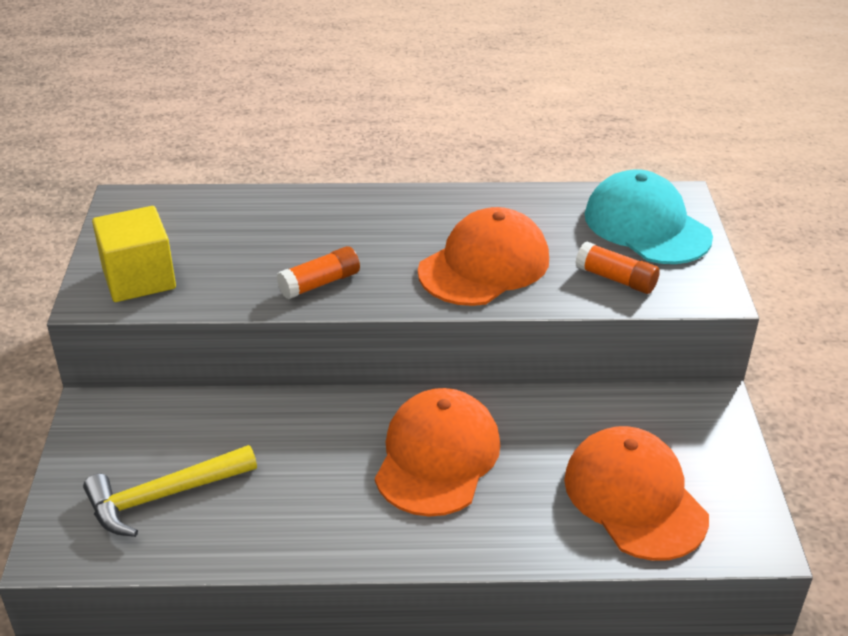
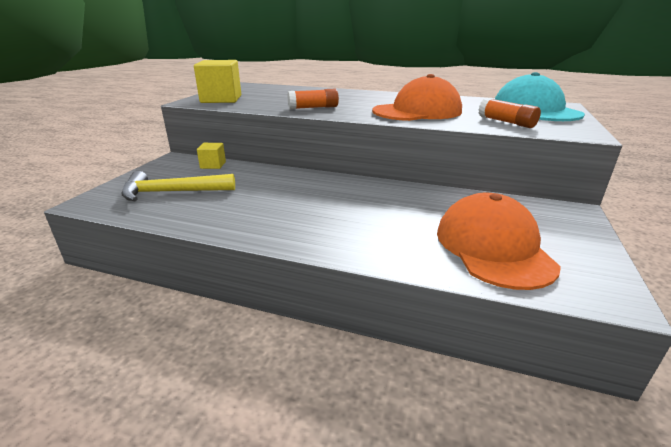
camera: 20 degrees right, 10 degrees down
(173, 411) = (213, 165): none -> yellow cube
(437, 457) = (351, 203): orange cap -> none

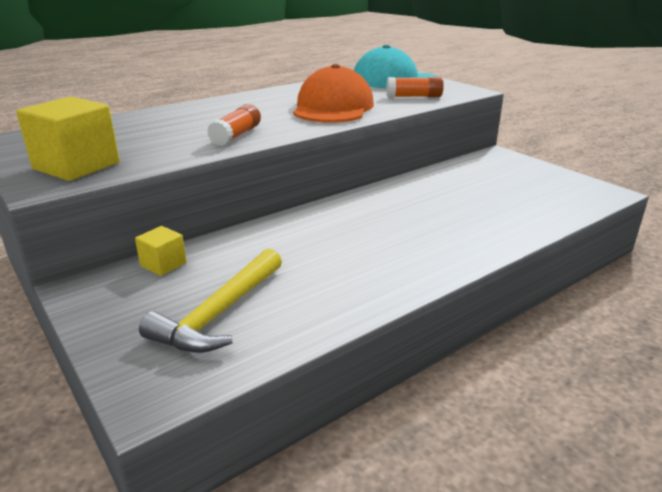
camera: 55 degrees left, 0 degrees up
(493, 247) = (525, 198): orange cap -> none

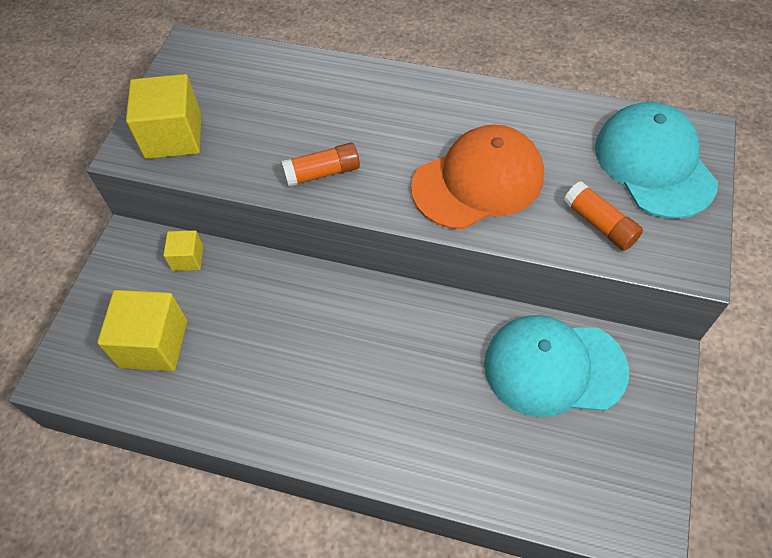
camera: 55 degrees right, 30 degrees up
(219, 313) = (153, 344): yellow hammer -> yellow cube
(469, 178) = (554, 367): none -> turquoise cap

